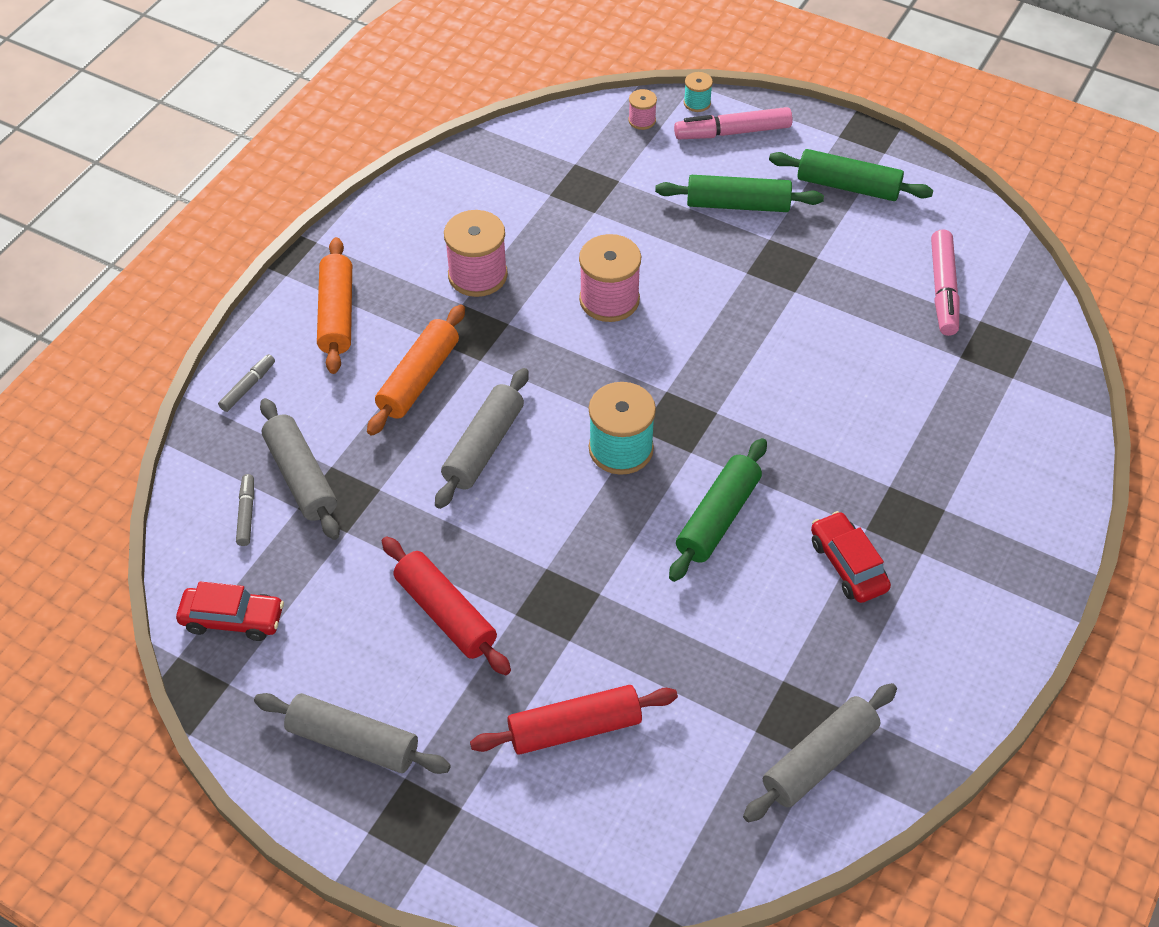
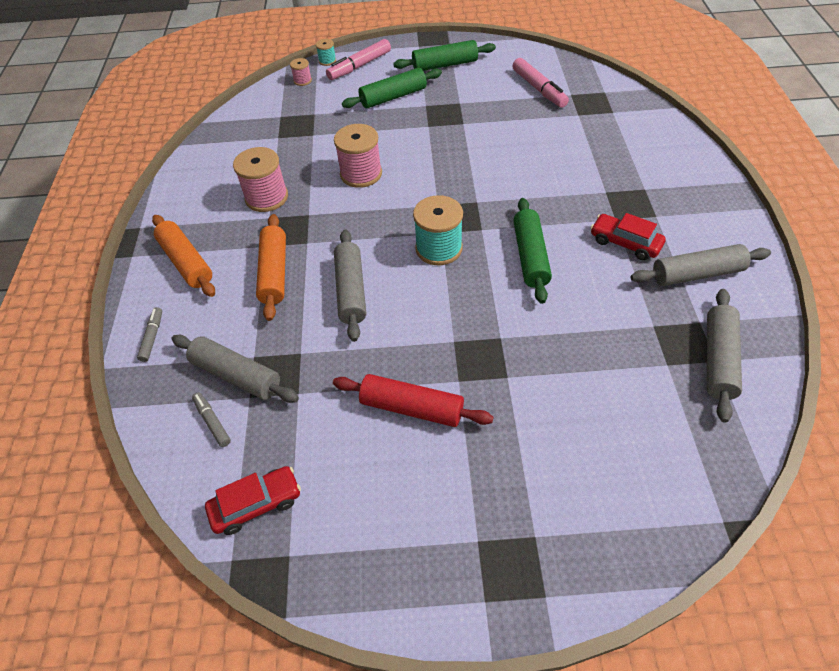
camera: 30 degrees left, 0 degrees up
(353, 742) = (419, 539): grey rolling pin -> grey rolling pin (696, 274)
(574, 728) = (561, 431): red rolling pin -> none

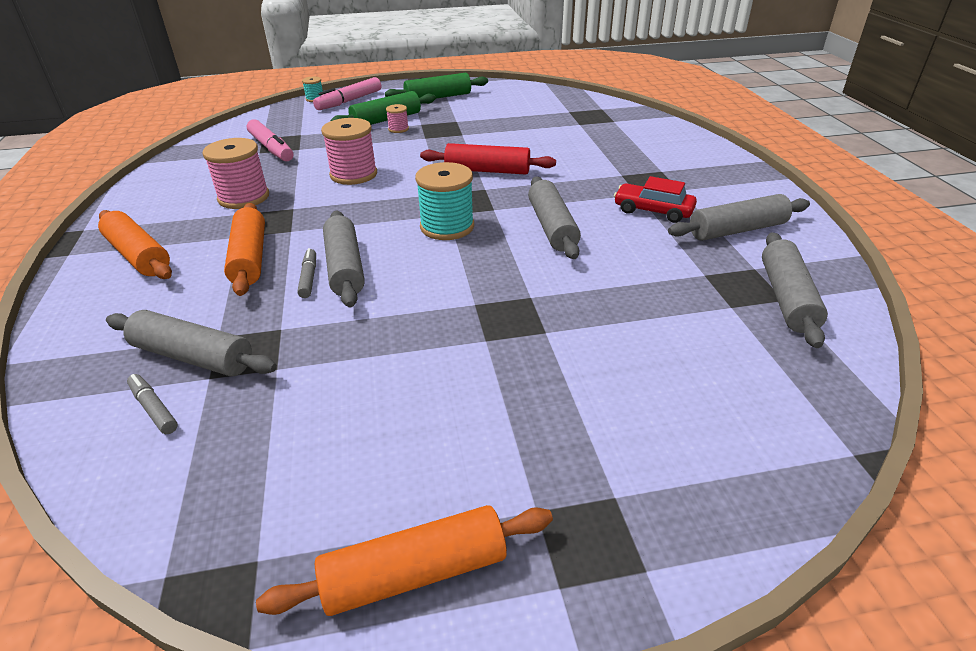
camera: 10 degrees left, 15 degrees down
(152, 337) = (82, 327): grey marker -> grey marker (309, 278)
(256, 504) = (210, 499): red car -> none
(302, 81) = (288, 112): pink spool -> pink spool (398, 129)
(390, 578) = (415, 573): none -> orange rolling pin
(412, 407) = (429, 371): red rolling pin -> red rolling pin (487, 170)
(530, 256) = (552, 227): green rolling pin -> grey rolling pin
(539, 89) = (536, 109): pink marker -> pink marker (271, 148)

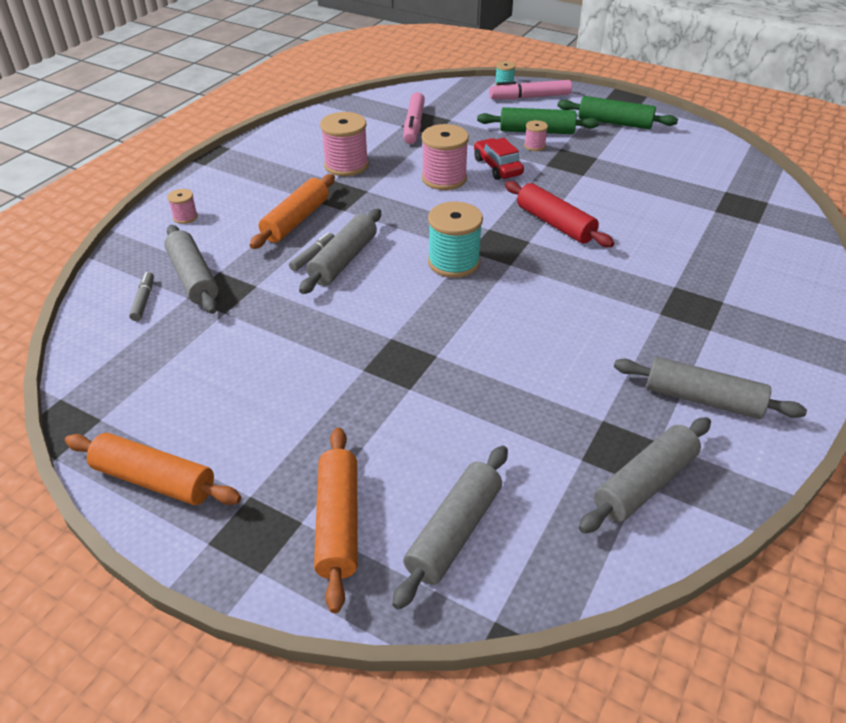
camera: 40 degrees right, 5 degrees up
(105, 308) = (185, 217): none -> pink spool
(138, 255) = (238, 185): orange rolling pin -> orange rolling pin (338, 523)
(552, 227) = (535, 305): grey rolling pin -> grey rolling pin (454, 532)
(653, 211) = (648, 337): red car -> red car (497, 167)

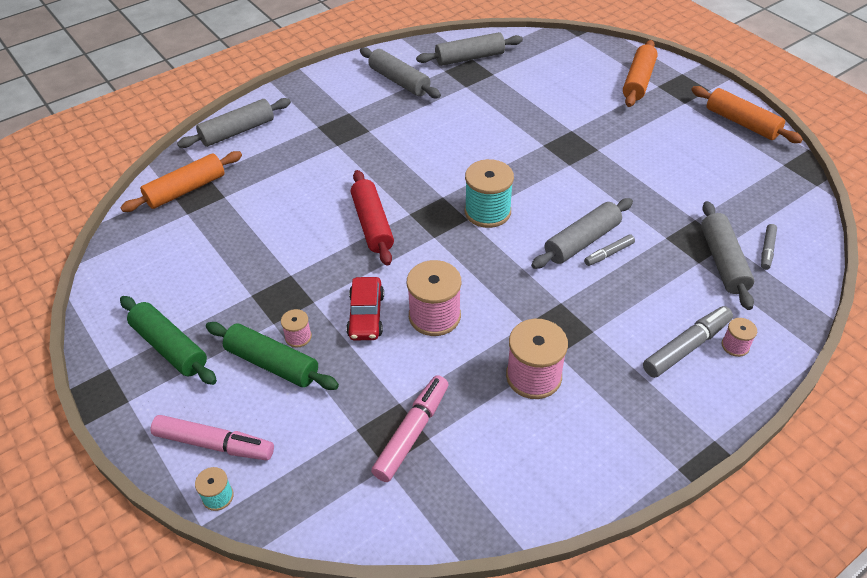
camera: 155 degrees left, 5 degrees up
(227, 207) = (687, 347): none -> grey marker
(296, 220) = (615, 303): orange rolling pin -> orange rolling pin (186, 190)
(454, 532) = (580, 64): grey rolling pin -> grey rolling pin (237, 131)

